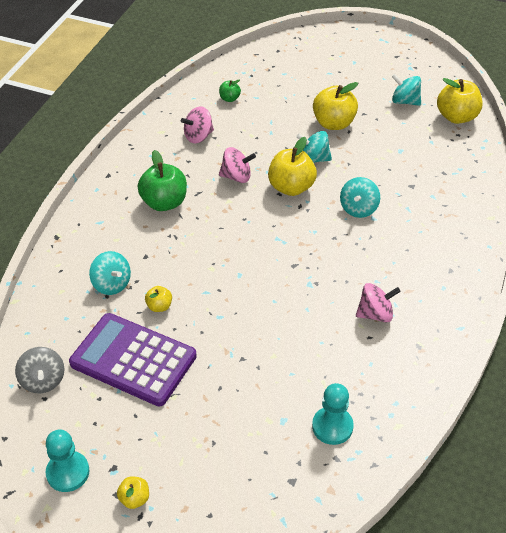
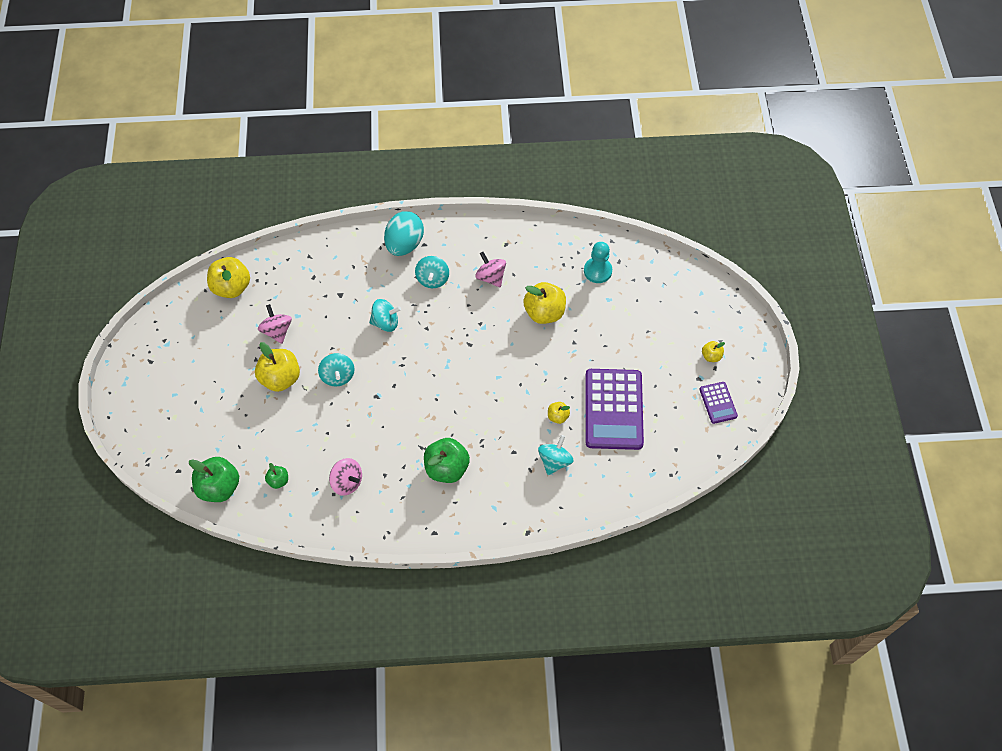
camera: 115 degrees left, 15 degrees up
(43, 381) = (663, 458): grey spinning top -> none
(68, 472) = (718, 403): turquoise pawn -> purple calculator
(236, 177) = (388, 426): pink spinning top -> pink spinning top (277, 331)
(247, 67) = (219, 487): none -> green apple
(291, 187) = (382, 379): yellow apple -> yellow apple (544, 312)
(405, 101) = (224, 332): turquoise spinning top -> turquoise spinning top (433, 279)
(457, 254) = (404, 244): none -> turquoise egg

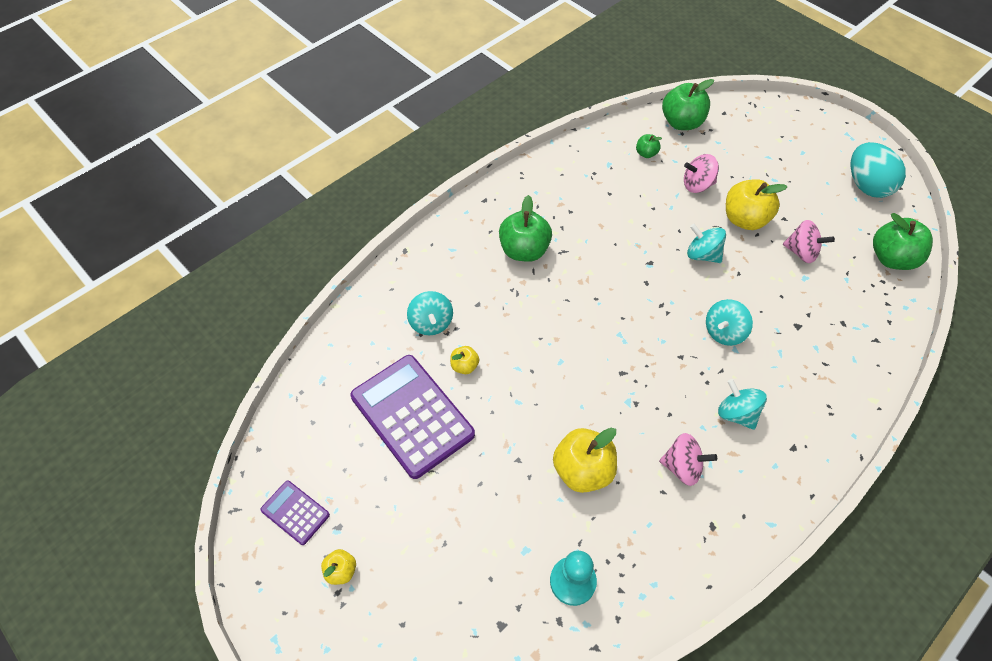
camera: 140 degrees right, 5 degrees down
(232, 287) = (891, 258): yellow apple -> green apple
(347, 482) = (593, 187): pink spinning top -> pink spinning top (697, 185)
(404, 244) = (812, 430): turquoise egg -> turquoise egg (866, 185)

